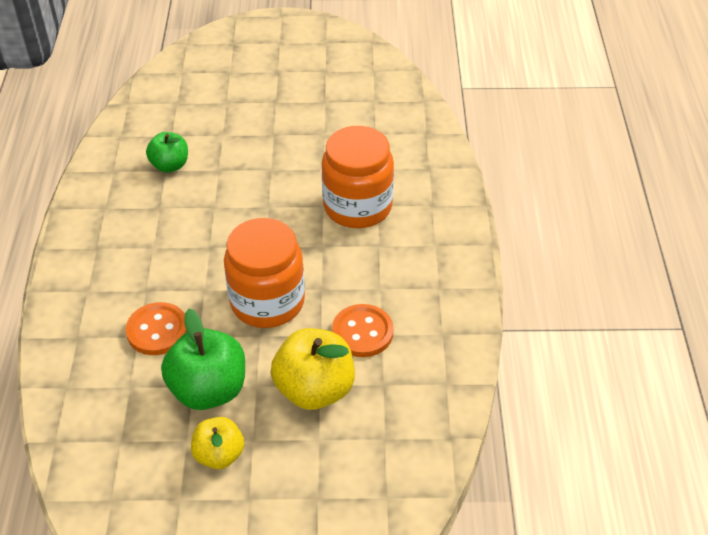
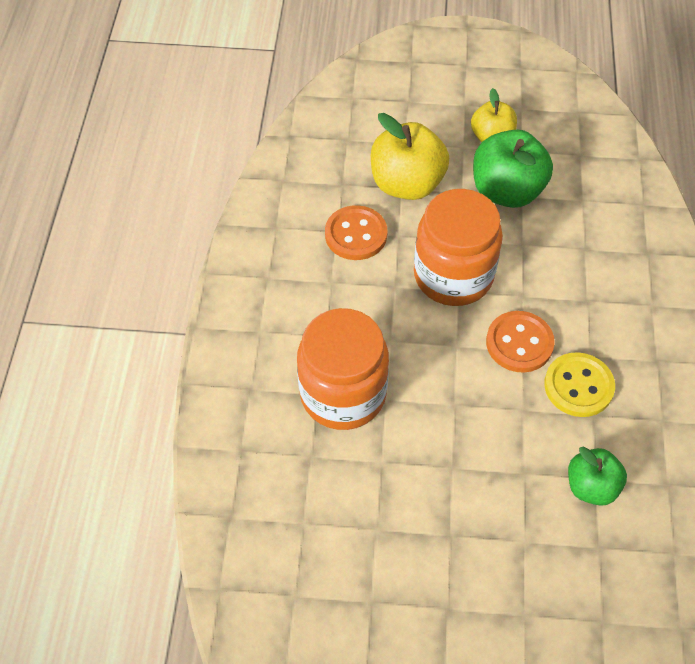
camera: 175 degrees left, 10 degrees up
(157, 330) = (566, 253): orange button -> orange button (519, 343)
(167, 225) = (578, 386): none -> yellow button

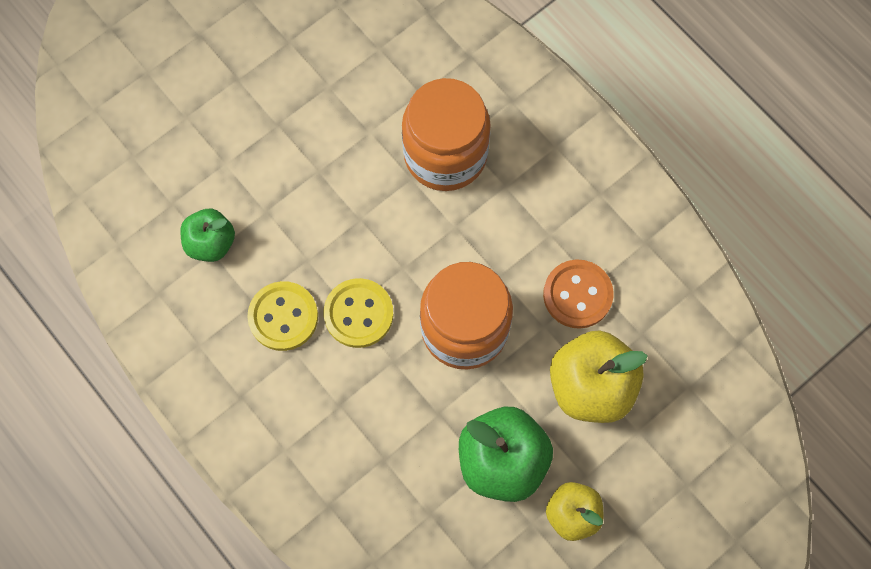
camera: 135 degrees right, 15 degrees up
(519, 343) = (358, 314): orange button -> yellow button

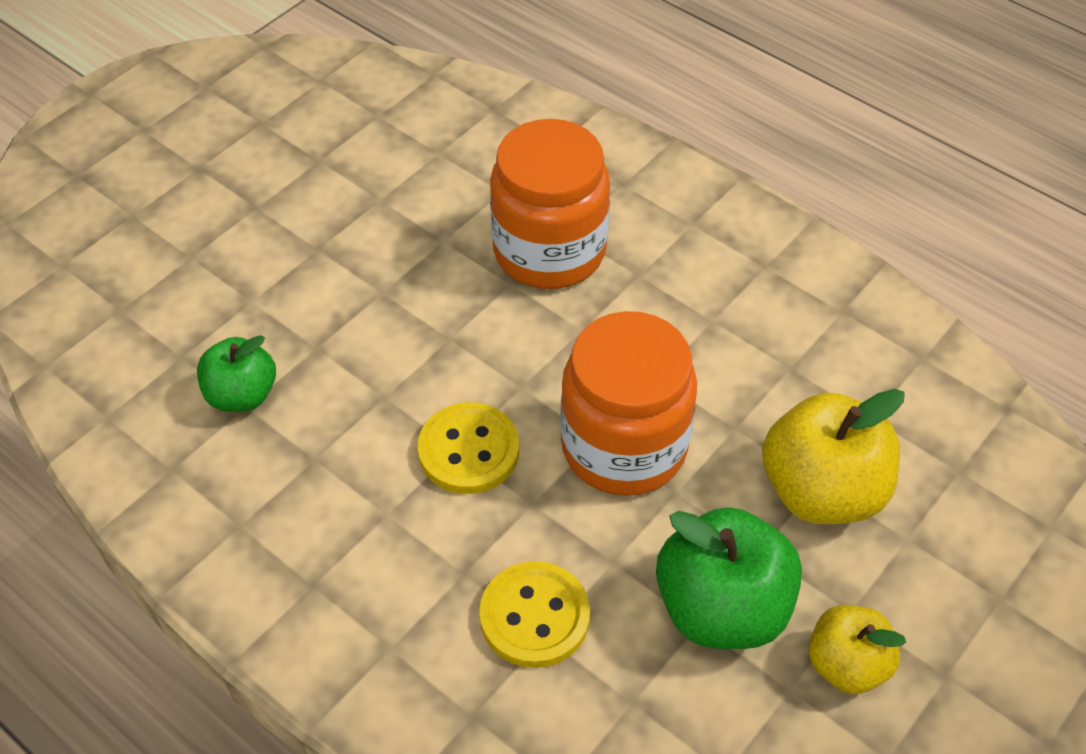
camera: 10 degrees left, 20 degrees down
(283, 317) = (360, 470): yellow button -> yellow button (534, 616)
(577, 295) = (770, 383): orange button -> none

